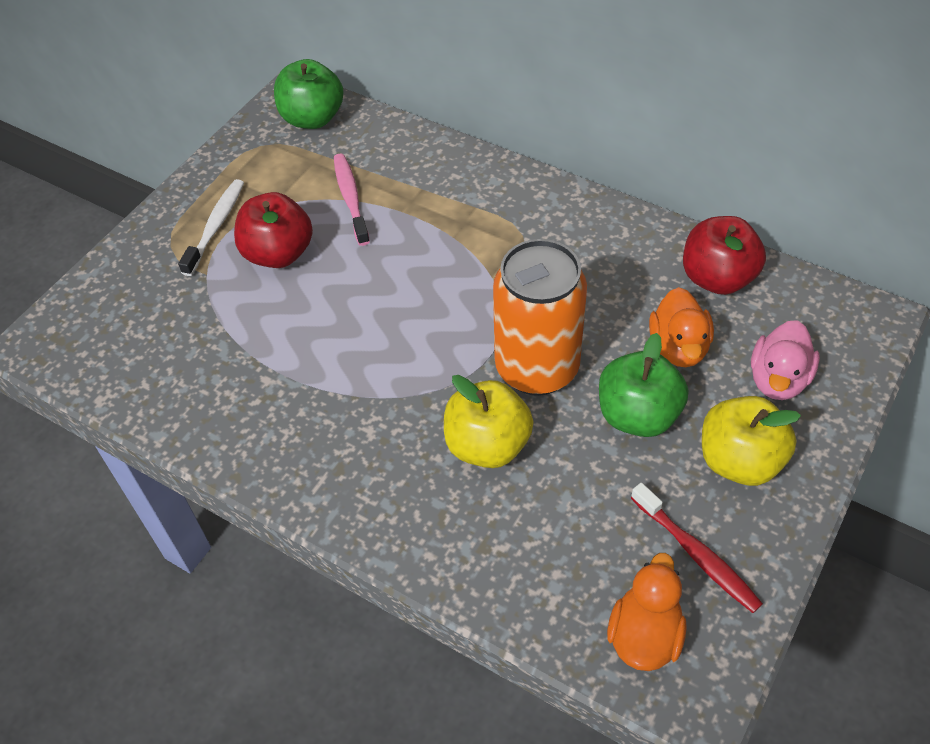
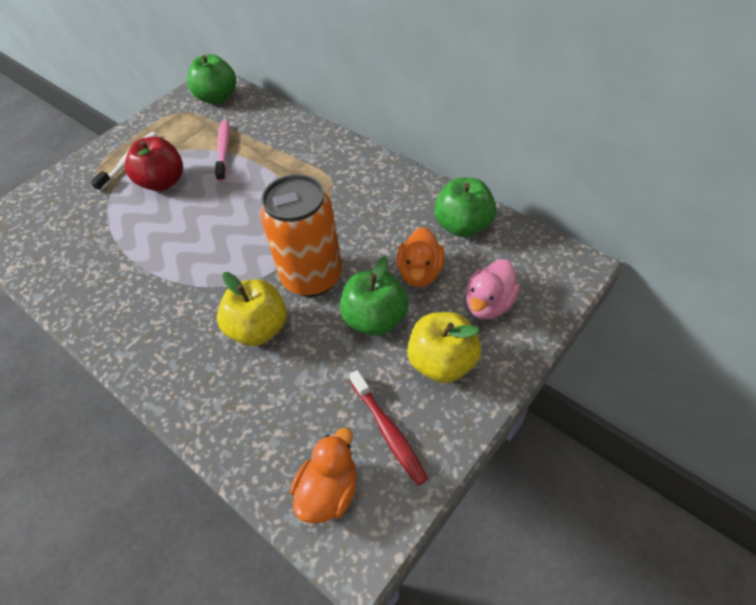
camera: 10 degrees right, 0 degrees up
(717, 278) = (463, 225): red apple -> green apple

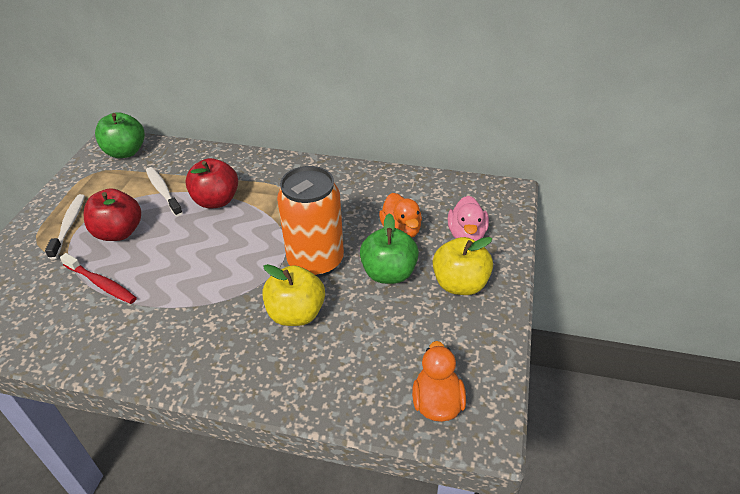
camera: 30 degrees left, 10 degrees down
(224, 150) = (163, 191): pink toothbrush -> white toothbrush
(263, 176) = (216, 201): none -> red apple
(388, 431) = (453, 344): red toothbrush -> red toothbrush (101, 284)
(463, 225) = (411, 189): green apple -> none

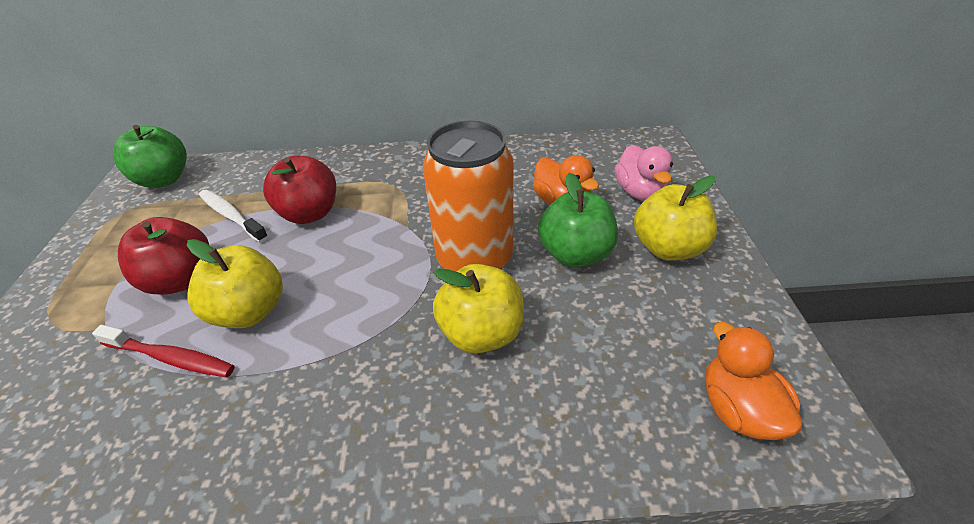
camera: 15 degrees left, 0 degrees up
(69, 225) = (99, 286): white toothbrush -> none
(155, 264) = (249, 311): none -> yellow apple

